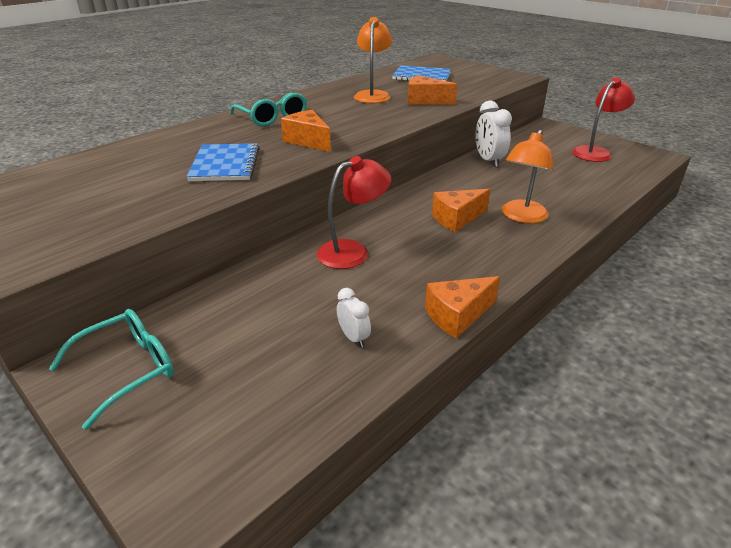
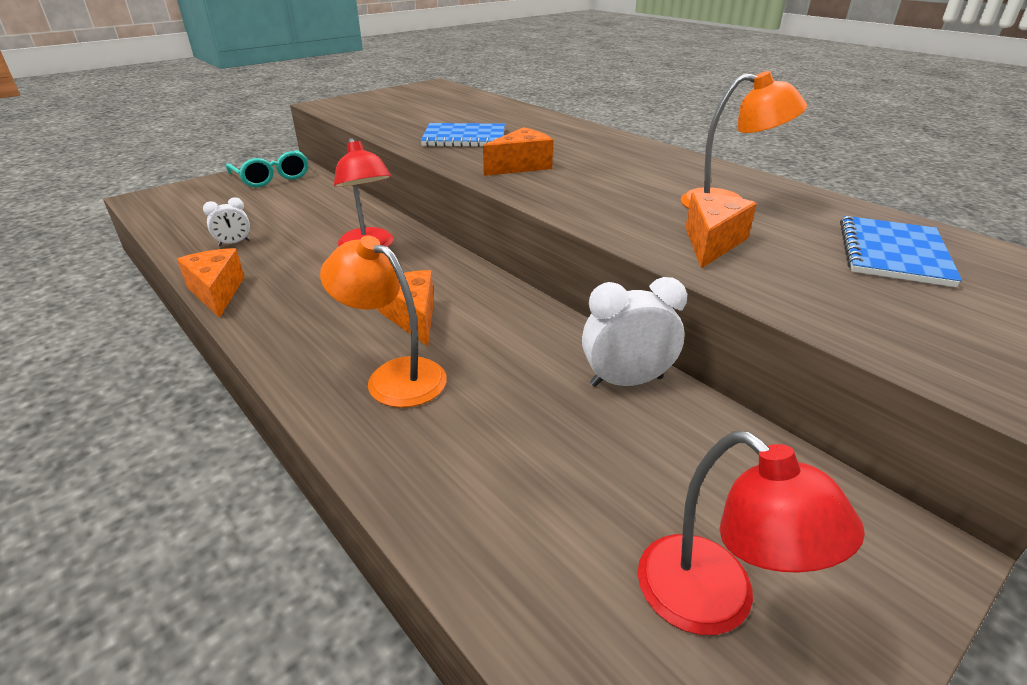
camera: 95 degrees right, 0 degrees up
(272, 118) = (604, 151): turquoise glasses -> none

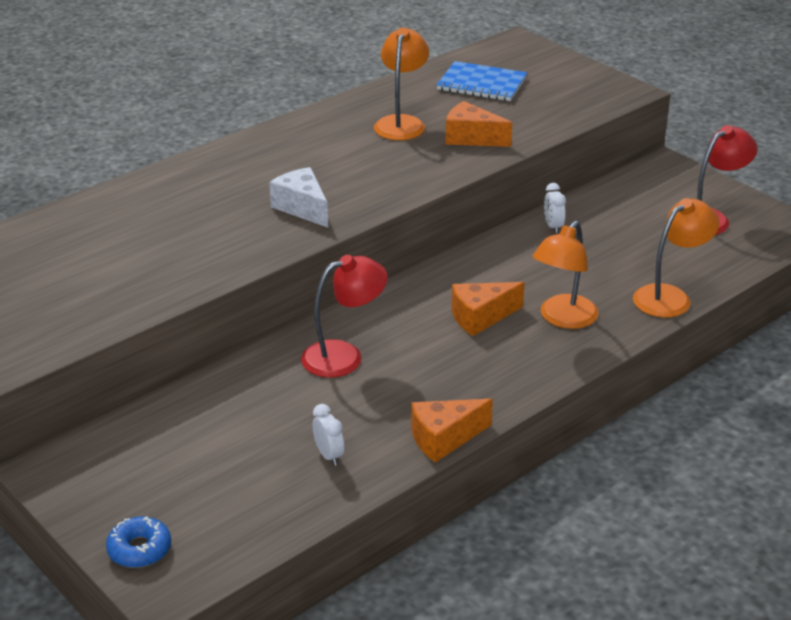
camera: 90 degrees left, 0 degrees up
(187, 191) = (139, 549): none -> blue donut
(272, 178) = (103, 473): turquoise glasses -> none
(428, 494) = (670, 297): none -> orange lamp
(464, 138) = (200, 242): blue notebook -> none
(521, 166) = (302, 208): orange cheese -> white cheese
(626, 381) = (553, 226): white clock -> white clock, size x0.57

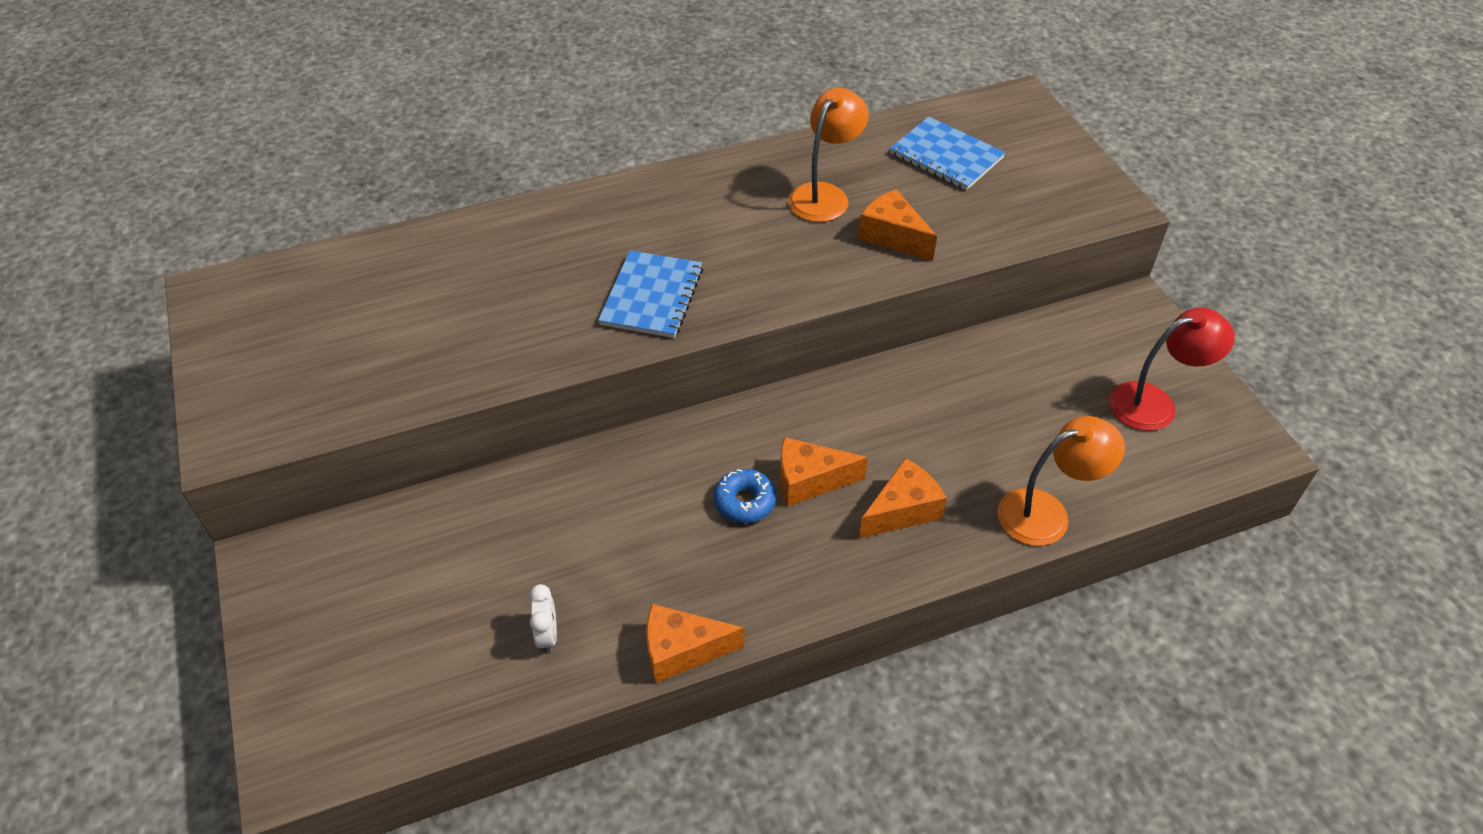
camera: 20 degrees right, 15 degrees up
(139, 549) = (295, 704): blue donut -> blue donut (744, 501)
(302, 208) = (652, 296): white cheese -> blue notebook
(344, 356) = (634, 494): red lamp -> none
(553, 226) = (957, 367): white clock -> none
(563, 319) = (902, 510): orange lamp -> orange cheese

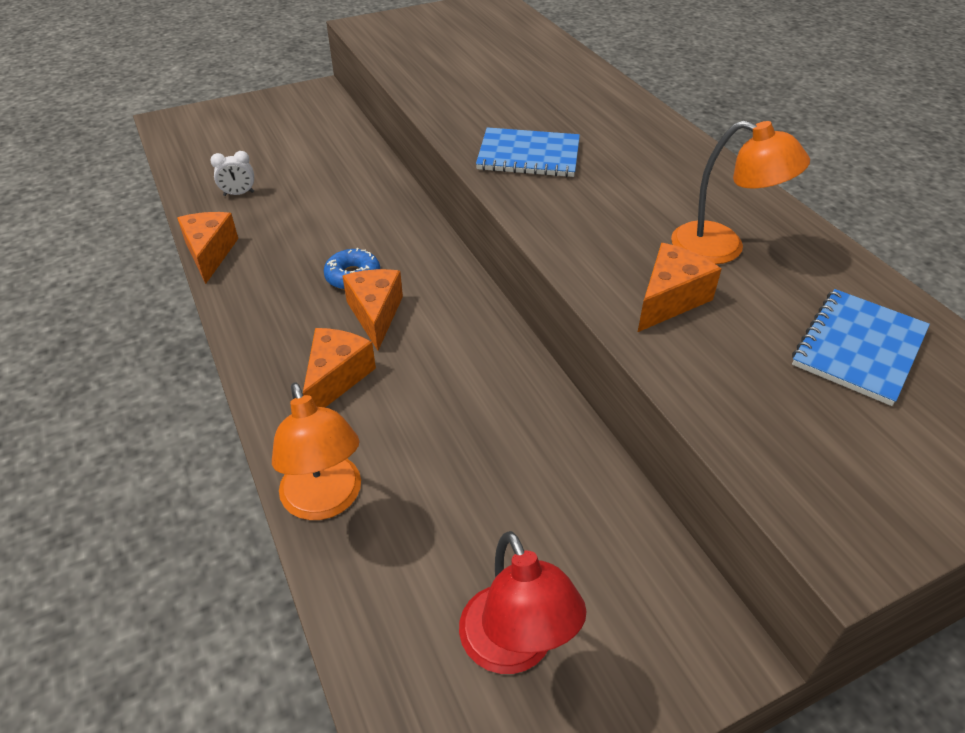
camera: 85 degrees right, 5 degrees down
(902, 510) = (336, 378): orange cheese -> orange cheese turned 120 degrees counterclockwise

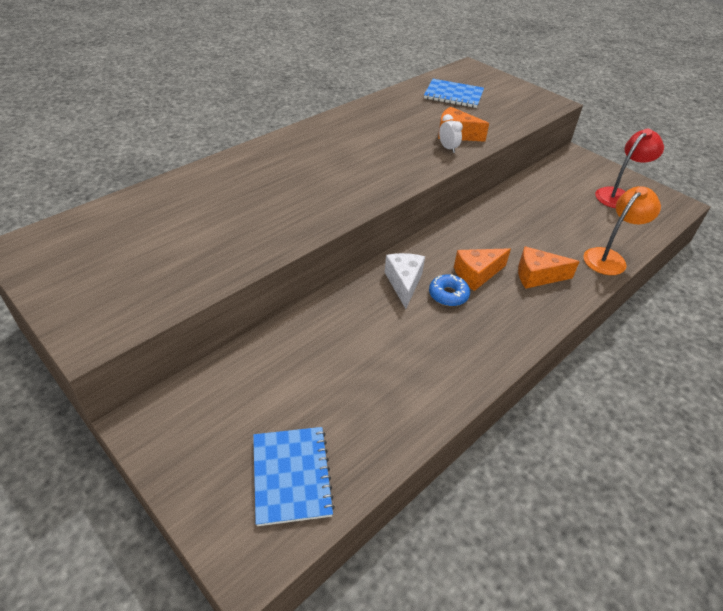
camera: 110 degrees left, 0 degrees up
(210, 253) = (470, 388): orange cheese -> none
(239, 194) = (379, 406): white clock -> white clock (448, 148)
(394, 246) = (404, 283): none -> white cheese
(528, 155) = (341, 188): blue notebook -> blue notebook (291, 476)
(722, 248) = (403, 122): orange lamp -> none

